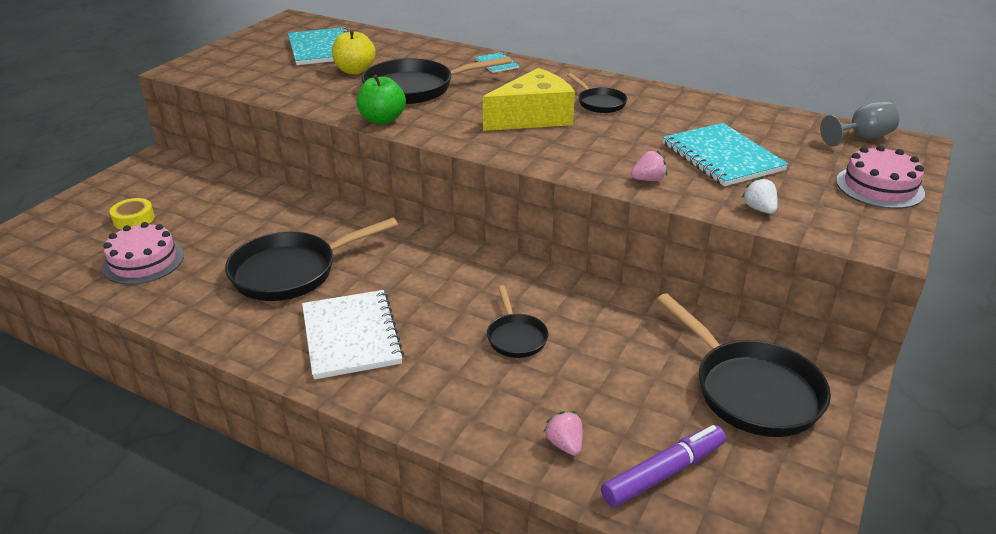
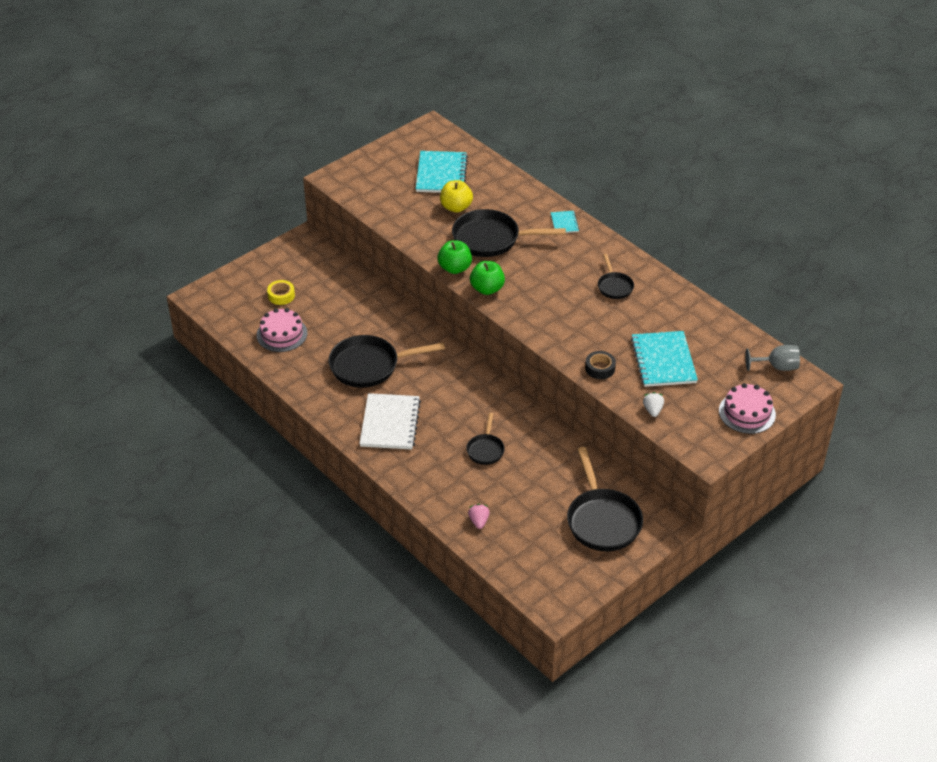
camera: 20 degrees right, 10 degrees up
(438, 131) = (487, 289): none -> green apple
(533, 117) = (558, 291): yellow cheese -> none
(648, 179) = (600, 368): pink strawberry -> black tape
(663, 473) = (521, 551): purple marker -> none

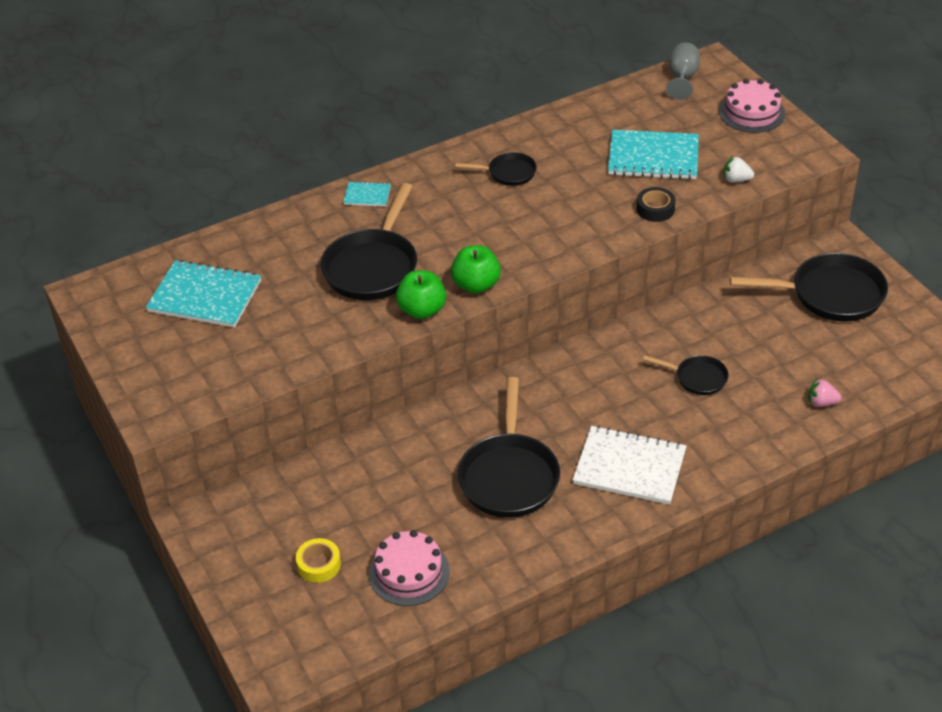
camera: 75 degrees left, 0 degrees up
(456, 207) = (289, 291): yellow apple -> none

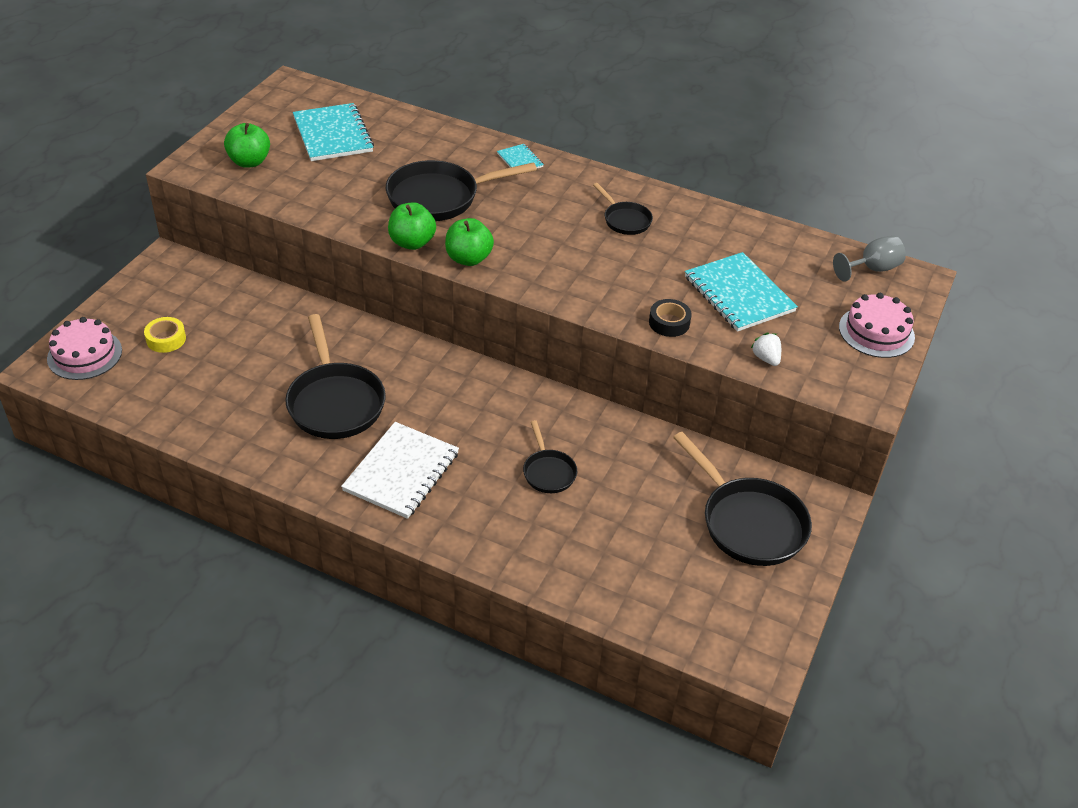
camera: 50 degrees right, 0 degrees up
(191, 370) = (249, 162): none -> green apple
(409, 572) = (190, 390): pink cake -> pink cake (84, 354)
(509, 475) = (335, 402): black pan -> black pan turned 75 degrees counterclockwise
(629, 467) = (401, 472): white notebook -> white notebook turned 45 degrees clockwise
(821, 402) = (593, 574): pink strawberry -> none

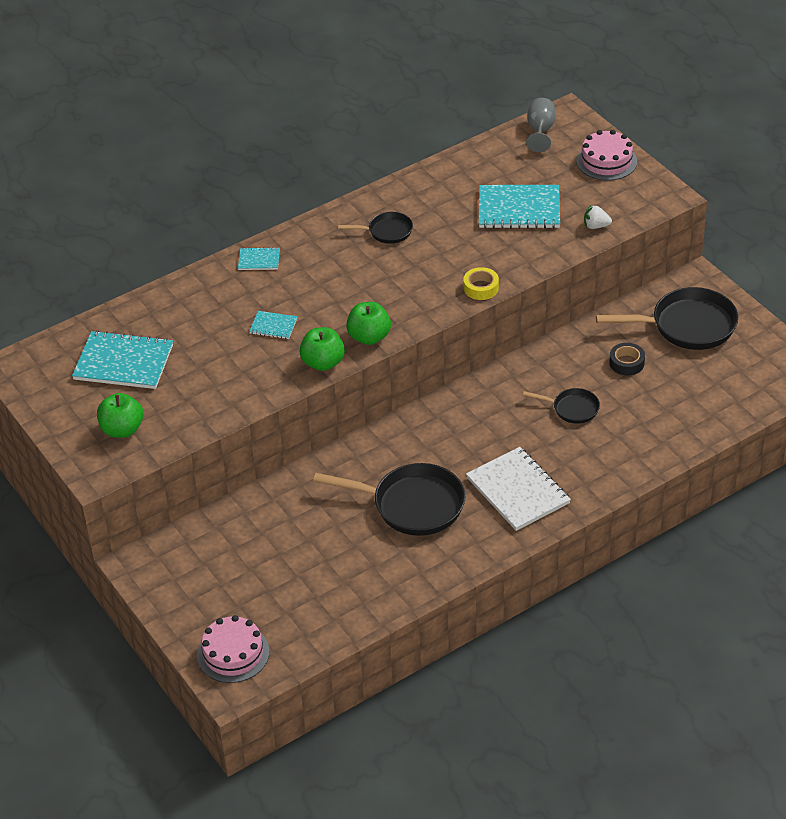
camera: 55 degrees left, 0 degrees up
(166, 339) = (252, 592): yellow tape -> yellow tape (481, 288)
(439, 197) = (273, 326): black pan -> turquoise notebook
(669, 323) = (524, 258): black tape -> black tape (626, 363)

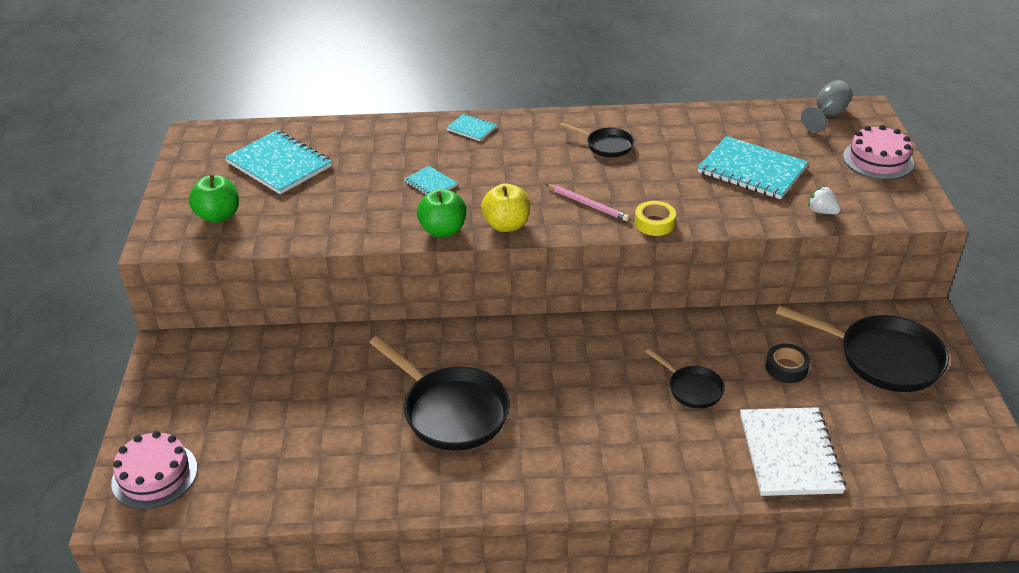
camera: 30 degrees right, 5 degrees down
(369, 337) = (506, 225): green apple -> yellow apple
(417, 292) = (588, 204): none -> pink pencil
(517, 491) = (568, 447): white notebook -> white notebook (789, 453)

